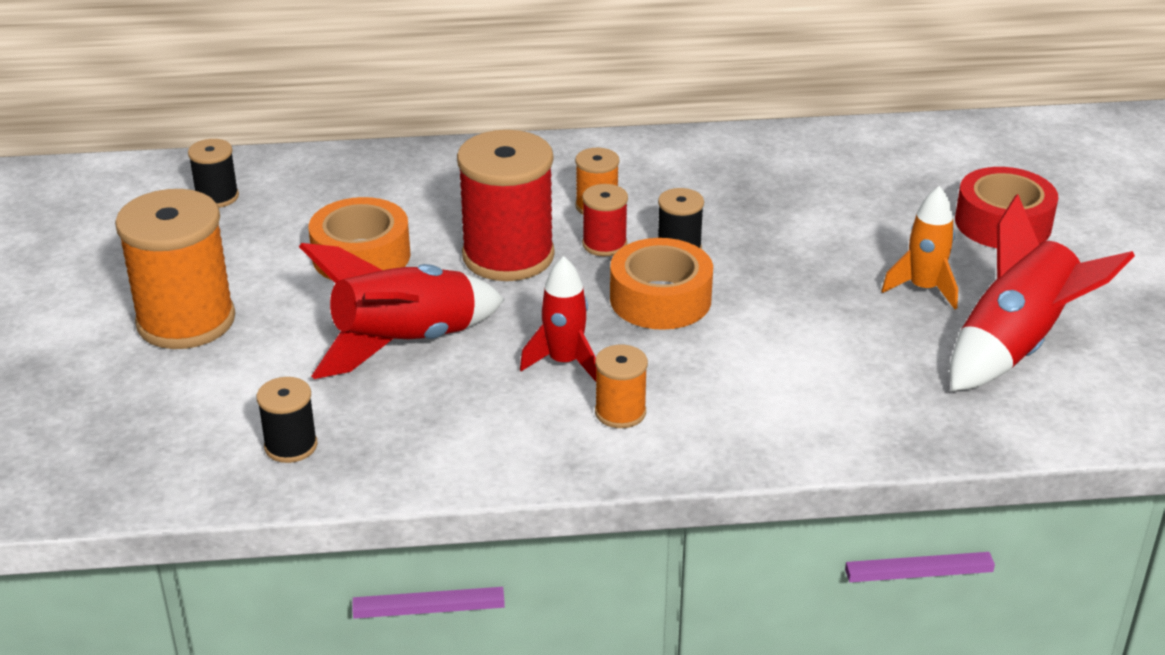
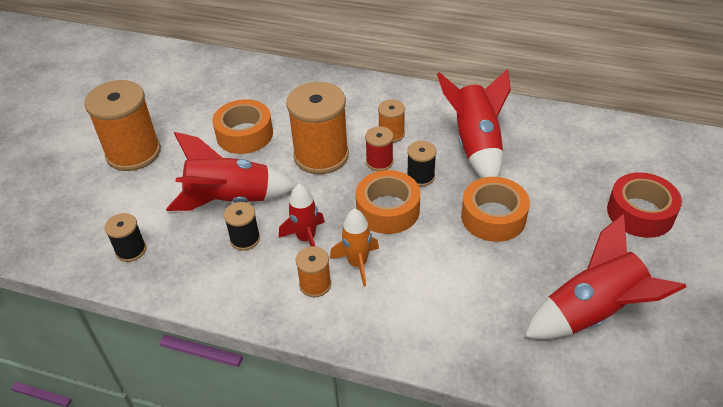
camera: 25 degrees right, 10 degrees up
(217, 197) = (198, 78): black spool -> black spool (245, 239)
(508, 256) = (321, 155): red spool -> orange spool
(731, 194) = (476, 145): none -> red rocket
(815, 272) = (493, 217): none -> orange tape
(923, 288) = (556, 249): orange rocket -> orange rocket (357, 263)

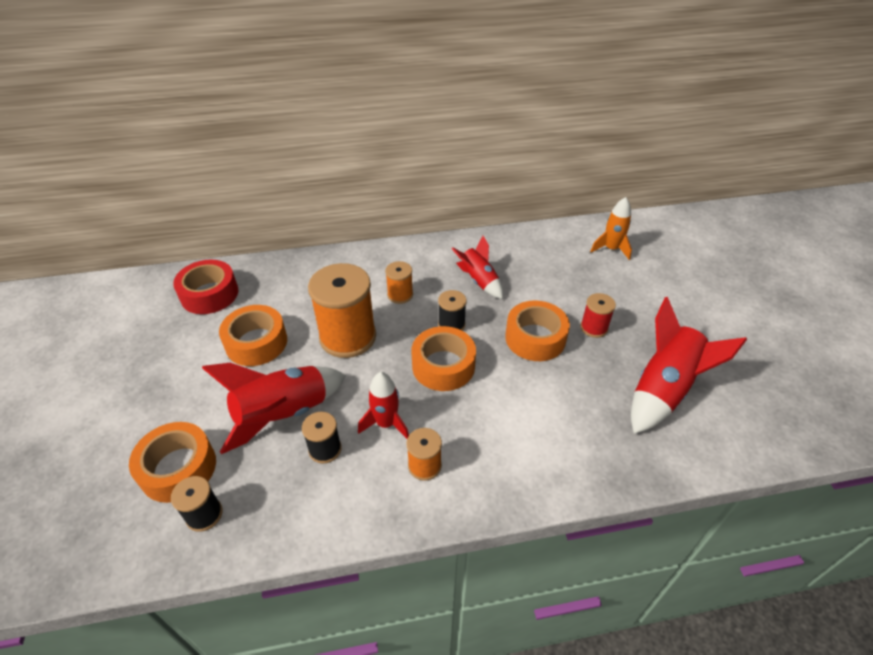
camera: 30 degrees left, 0 degrees up
(132, 210) = (178, 468): none -> orange tape
(133, 153) = (140, 405): orange spool -> none
(357, 263) = (450, 427): orange rocket -> orange rocket (611, 249)
(379, 162) = (406, 324): red spool -> red spool (594, 328)
(476, 145) = (479, 281): red rocket -> red rocket, size x0.60
(640, 213) = (639, 293): red tape -> red tape (209, 294)

